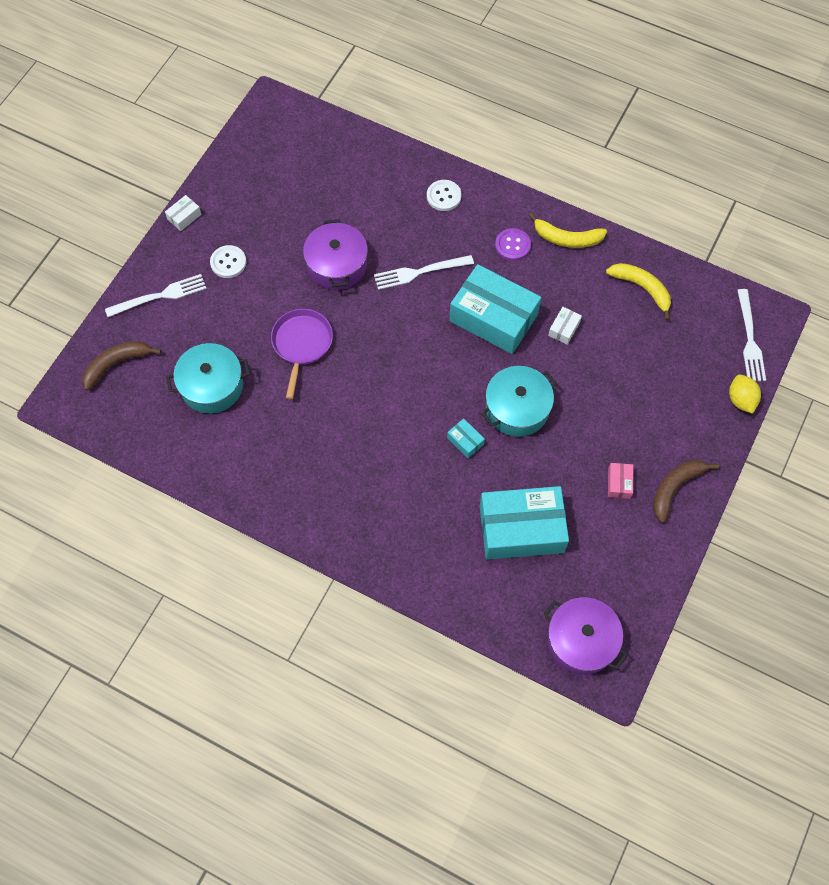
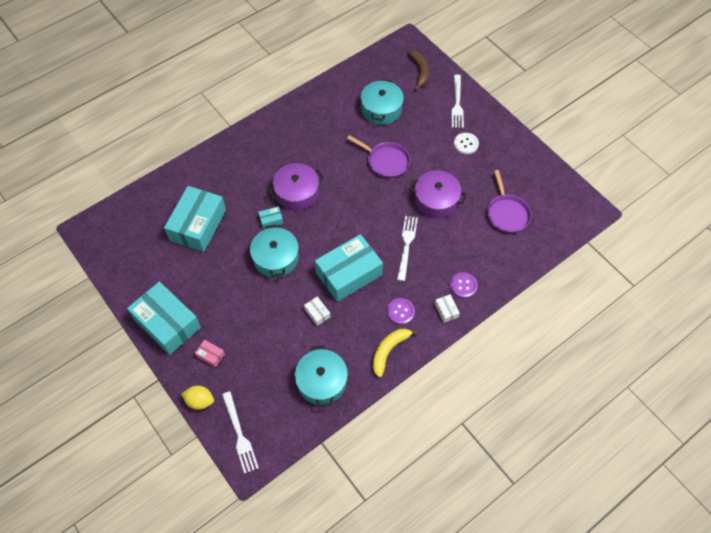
camera: 115 degrees right, 5 degrees down
(184, 217) = (512, 132): white box -> white box (446, 310)
(318, 185) = (507, 213): none -> purple pan
(444, 196) = (463, 286): white button -> purple button
(581, 640) = (115, 226): purple pot -> purple pot (297, 193)
(619, 483) = (191, 292): pink box -> pink box (210, 355)
(642, 288) = (321, 381): yellow banana -> turquoise pot
(675, 488) = (167, 323): brown banana -> turquoise box
(750, 340) = (240, 435): white fork -> white fork turned 135 degrees counterclockwise

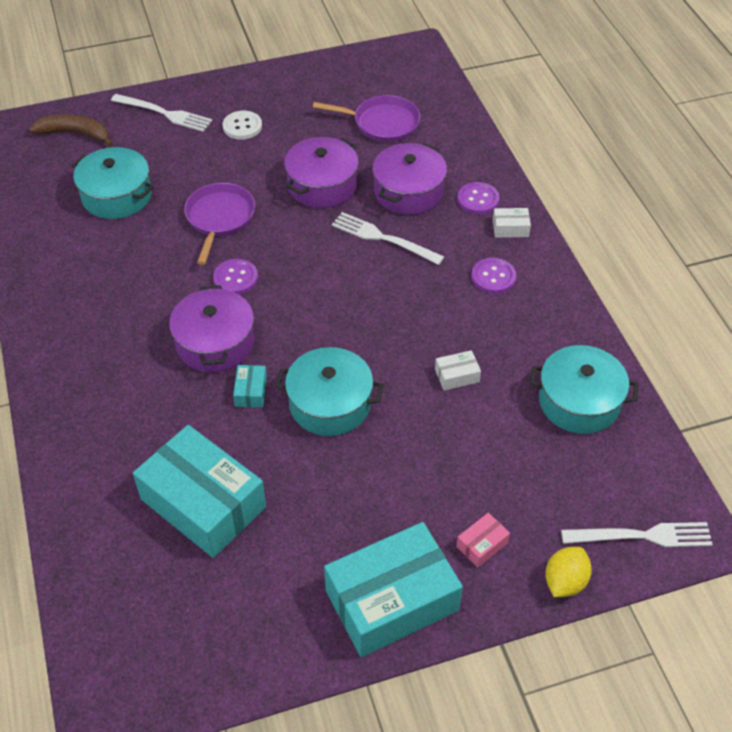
camera: 70 degrees left, 10 degrees down
(345, 185) = (235, 278): none -> purple button
(349, 274) = (402, 318): turquoise box -> none
(386, 161) = (219, 218): purple pan -> purple pan turned 45 degrees counterclockwise
(389, 351) = (553, 308): yellow banana -> none
(452, 246) = (408, 192): none -> purple pot

